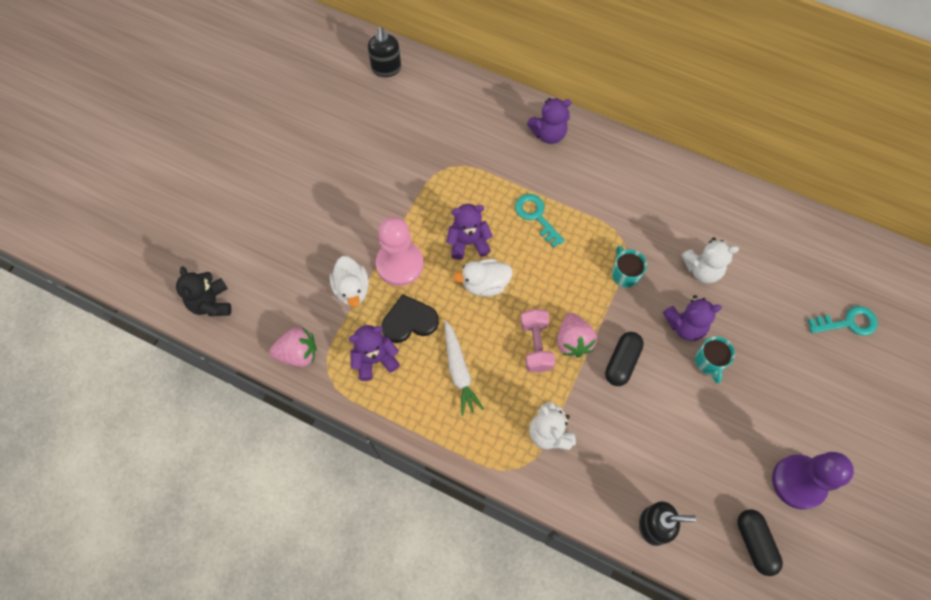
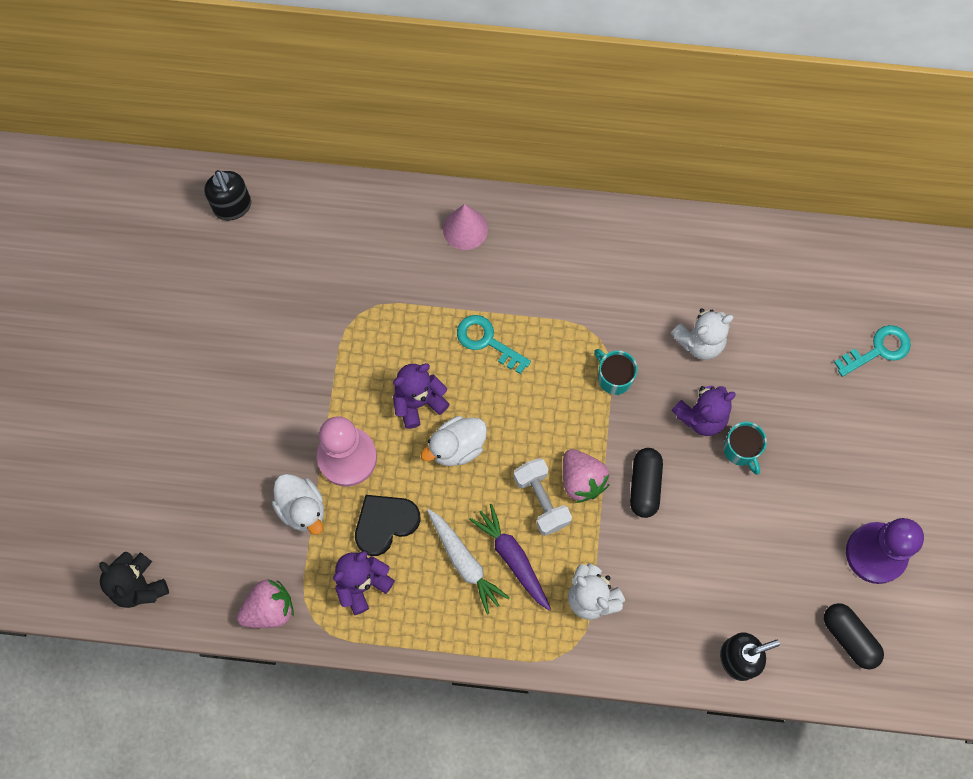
camera: 20 degrees left, 5 degrees up
(497, 381) = (512, 558): none -> purple carrot
(536, 345) = (541, 500): pink dumbbell -> white dumbbell
(548, 134) = (465, 229): purple teddy bear -> pink cone

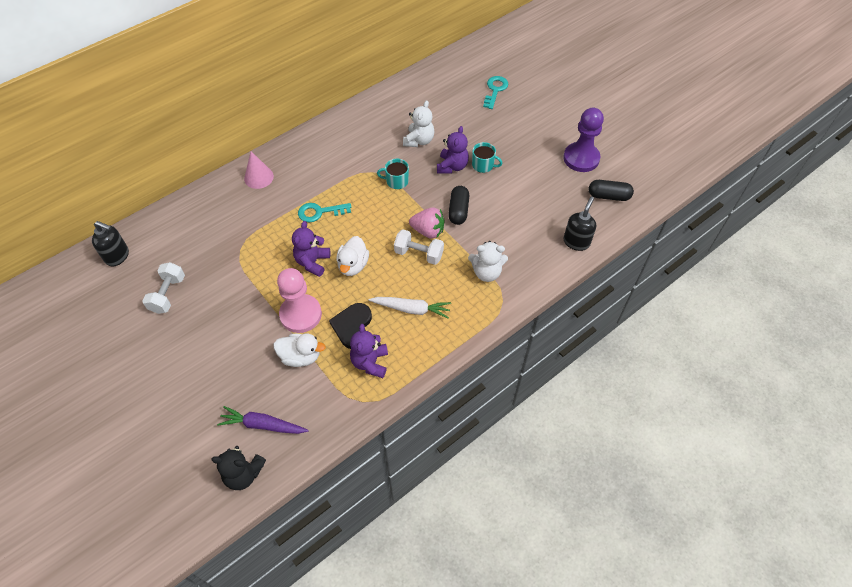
camera: 45 degrees left, 15 degrees down
(241, 305) = (168, 294): none -> white dumbbell
(269, 609) = (333, 418): pink strawberry -> none
(512, 558) = (432, 288): purple carrot -> purple carrot (263, 425)
(644, 485) = (458, 210): black capsule -> black capsule turned 45 degrees clockwise

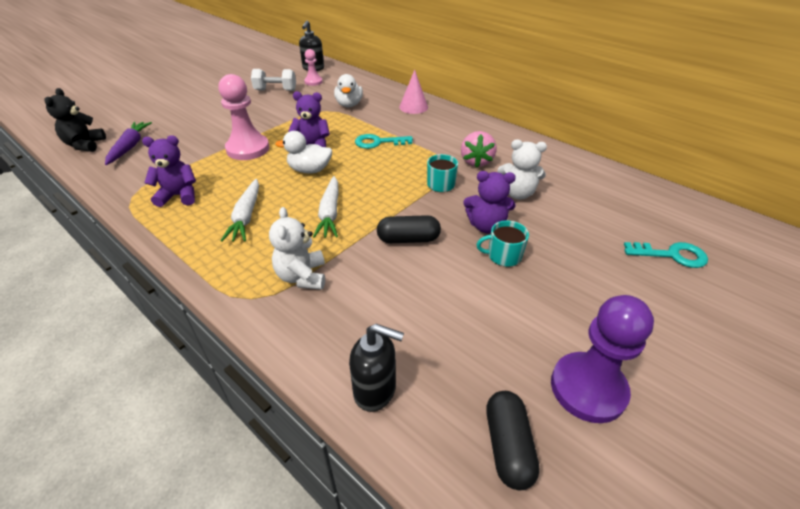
camera: 80 degrees right, 15 degrees down
(159, 257) = (313, 82): none -> pink pawn
(300, 356) = (198, 155): white duck -> white duck (349, 104)
(320, 212) = (378, 142): turquoise key -> turquoise key turned 75 degrees counterclockwise
(352, 326) = (228, 179): black heart -> none
(419, 254) = (330, 213): white dumbbell -> white carrot
(428, 231) = (367, 216): pink strawberry -> pink strawberry (476, 161)
(483, 165) = (503, 256): turquoise mug -> turquoise mug turned 75 degrees clockwise

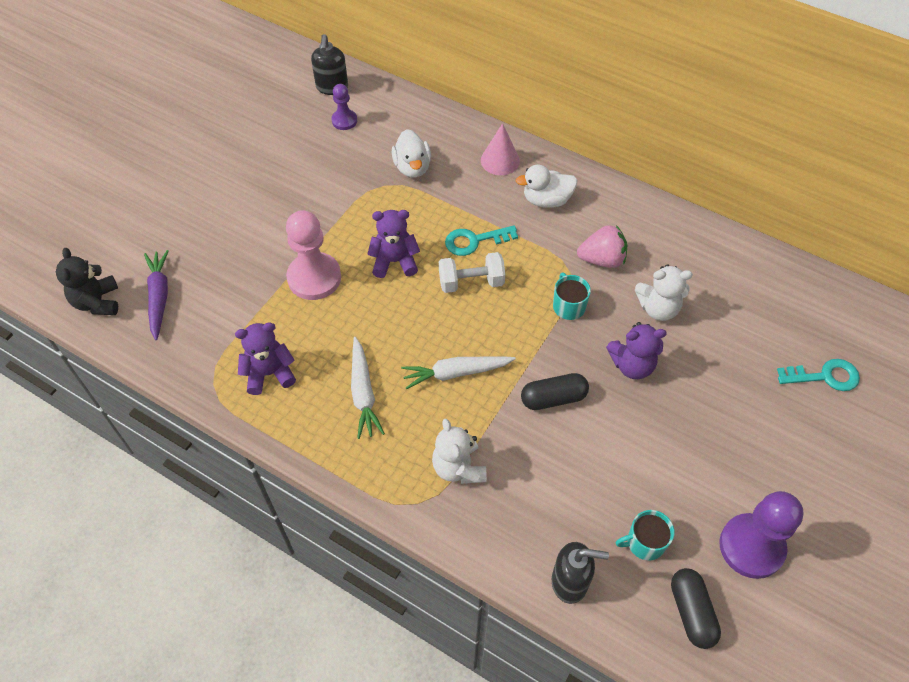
camera: 10 degrees left, 15 degrees up
(275, 90) = (298, 148): white dumbbell -> white dumbbell (471, 282)
(309, 170) = (407, 305): white duck -> white duck (546, 200)
(313, 82) = (344, 120): pink pawn -> purple pawn
(330, 213) = (456, 373): white carrot -> white carrot turned 90 degrees clockwise
(476, 161) = (602, 259): pink strawberry -> pink strawberry turned 90 degrees counterclockwise
(503, 256) = (657, 405): turquoise mug -> turquoise mug (645, 542)

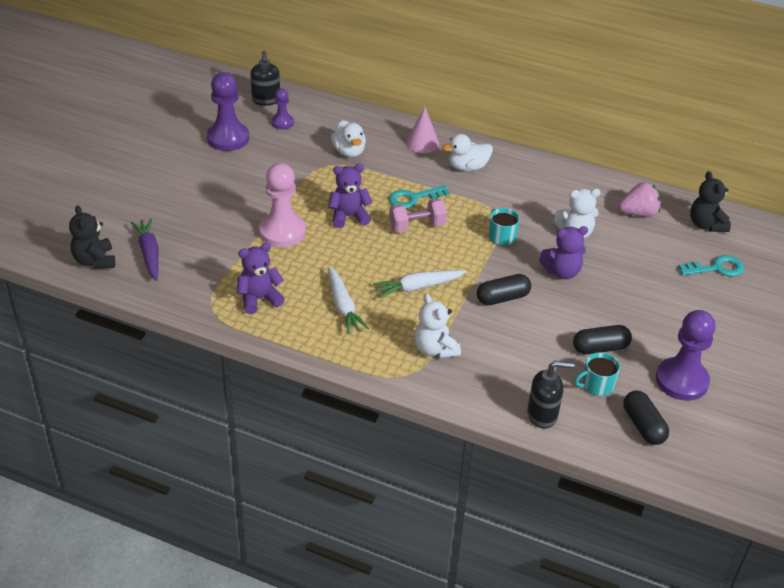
camera: 10 degrees left, 15 degrees down
(279, 139) = (228, 138): none -> purple pawn
(471, 282) = (417, 226): white dumbbell -> pink dumbbell
(602, 259) = (522, 204): pink strawberry -> pink strawberry (638, 213)
(658, 486) = (600, 348): none -> black capsule
(822, 308) = (706, 224): none -> black teddy bear

